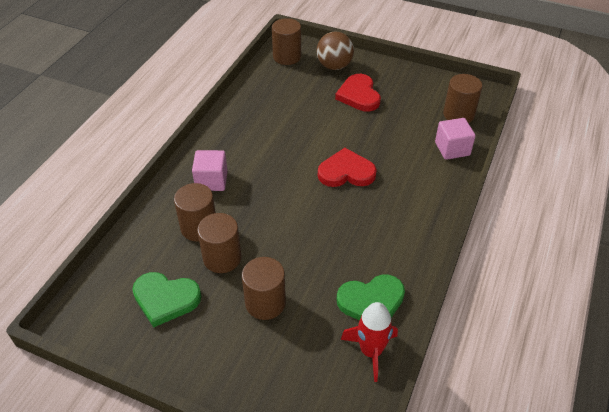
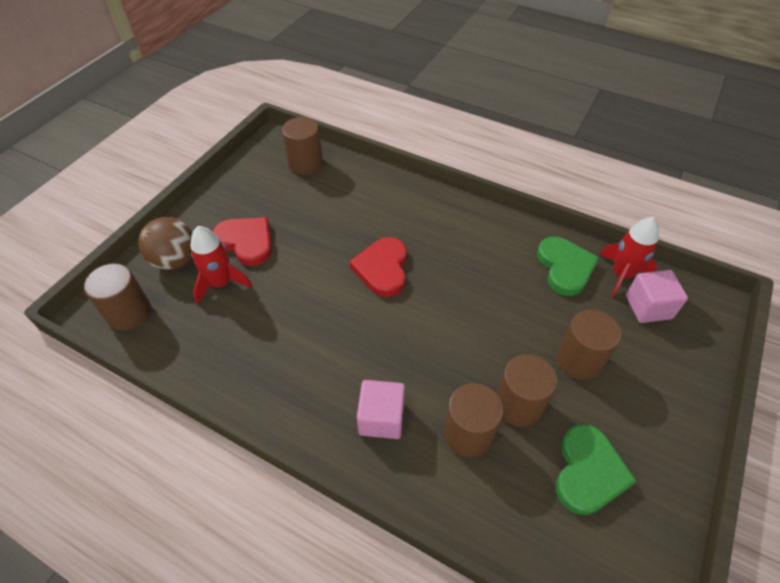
camera: 85 degrees left, 5 degrees up
(317, 90) = (221, 283): none -> red rocket
(359, 95) = (246, 242): red heart -> red heart turned 135 degrees counterclockwise
(452, 149) = (358, 177): pink cube -> pink cube (648, 307)

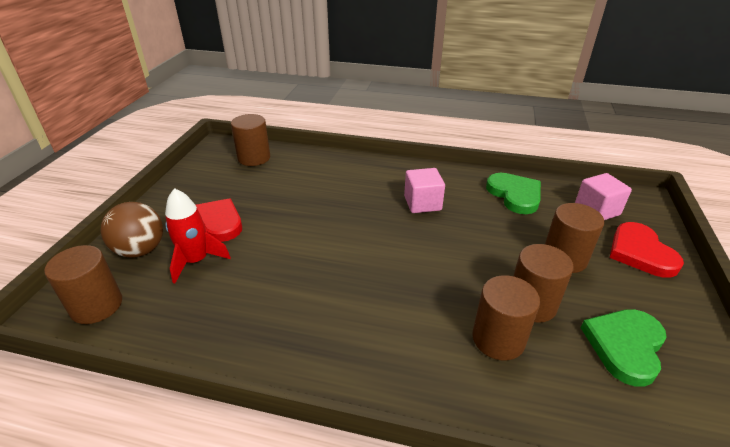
camera: 15 degrees left, 15 degrees down
(381, 418) = (407, 345): pink cube -> pink cube (422, 203)
(382, 268) = (356, 222): red heart -> red heart (640, 253)
(588, 472) = (625, 346): green heart -> green heart turned 150 degrees counterclockwise
(621, 275) = (562, 192): red rocket -> none

